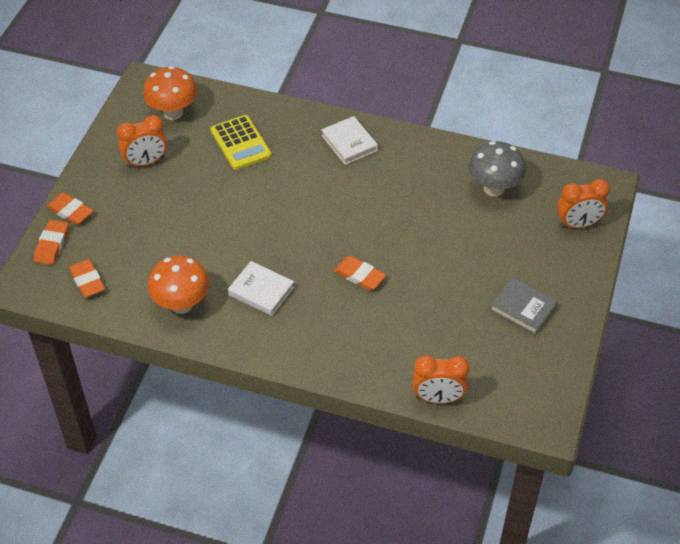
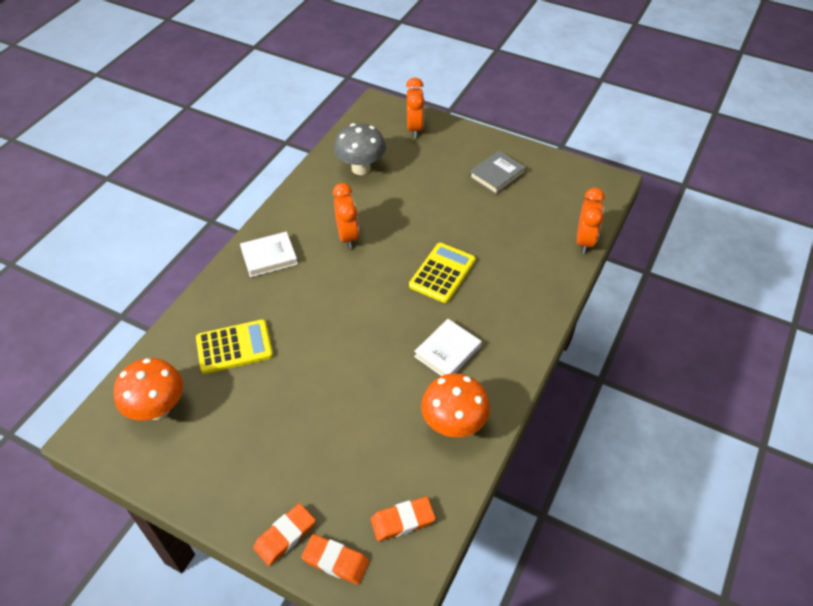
camera: 80 degrees left, 0 degrees up
(146, 162) = (230, 444): orange clock -> orange clock (347, 236)
(359, 275) = (442, 273): orange eraser -> yellow calculator

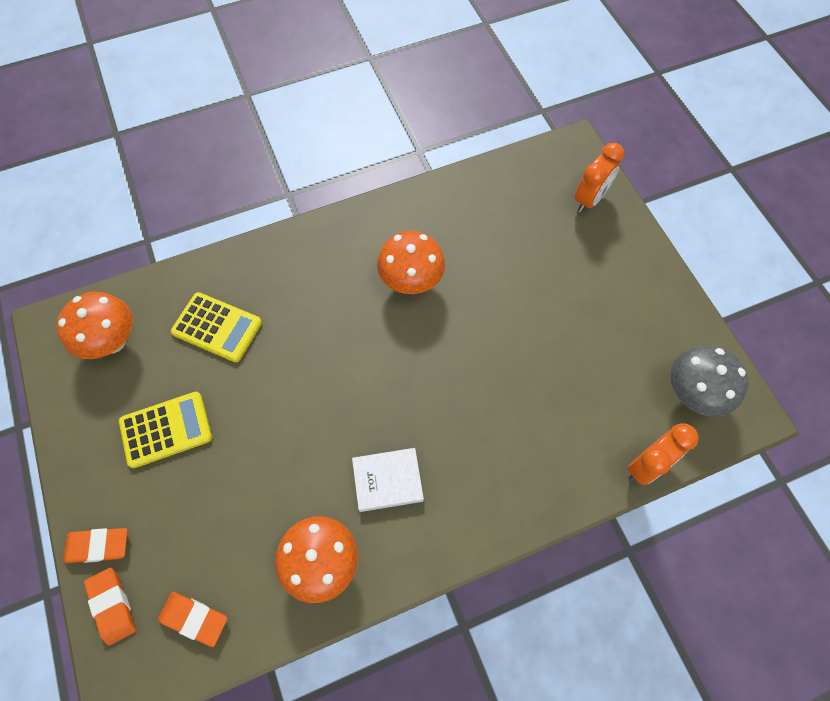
camera: 40 degrees right, 15 degrees up
(269, 257) = (324, 254): white book -> none
(347, 236) = (411, 282): orange clock -> orange mushroom
(361, 168) = (492, 212): grey mushroom -> grey mushroom (691, 394)
(442, 273) = (462, 390): yellow calculator -> yellow calculator (166, 429)
(497, 175) = (625, 315): grey book -> none

